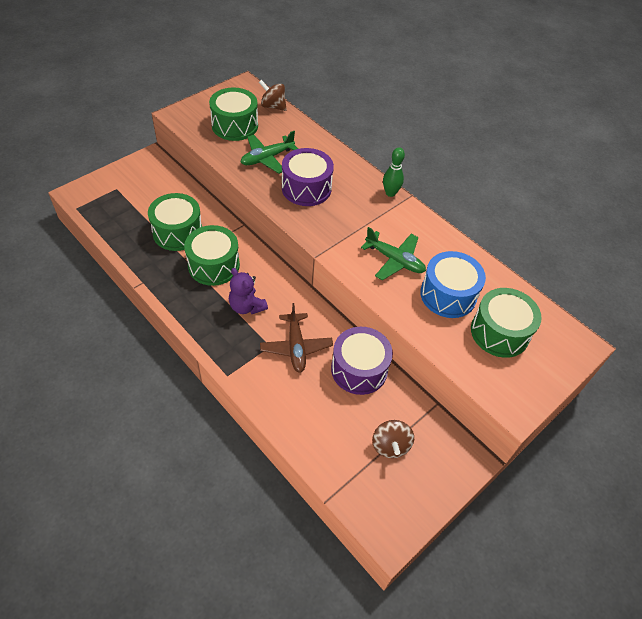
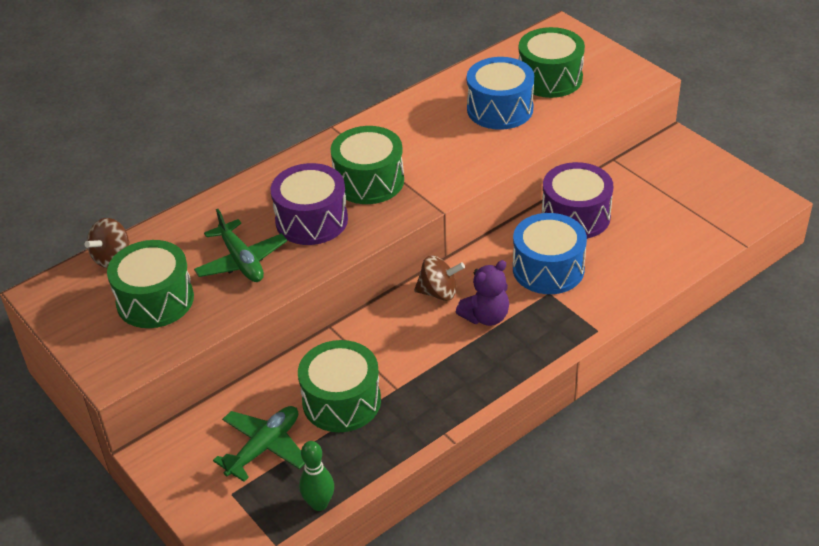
camera: 80 degrees left, 10 degrees down
(214, 265) = (411, 355): green drum -> green drum (369, 181)
(296, 347) = (548, 269): brown plane -> blue drum
(390, 193) = (327, 144): green bowling pin -> green bowling pin (319, 504)
(390, 445) = (671, 196): brown spinning top -> brown spinning top (439, 292)
(394, 260) = (447, 146): green plane -> green plane (264, 447)

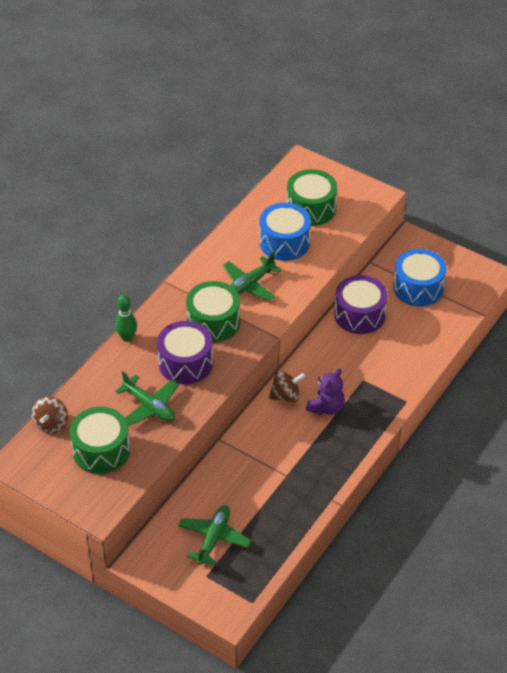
camera: 20 degrees left, 5 degrees up
(319, 504) = (269, 568): green bowling pin -> green bowling pin (127, 337)
(341, 401) = (252, 493): green drum -> none
(434, 147) = (249, 285): none -> green plane
(548, 269) = (355, 361): blue drum -> blue drum (418, 288)

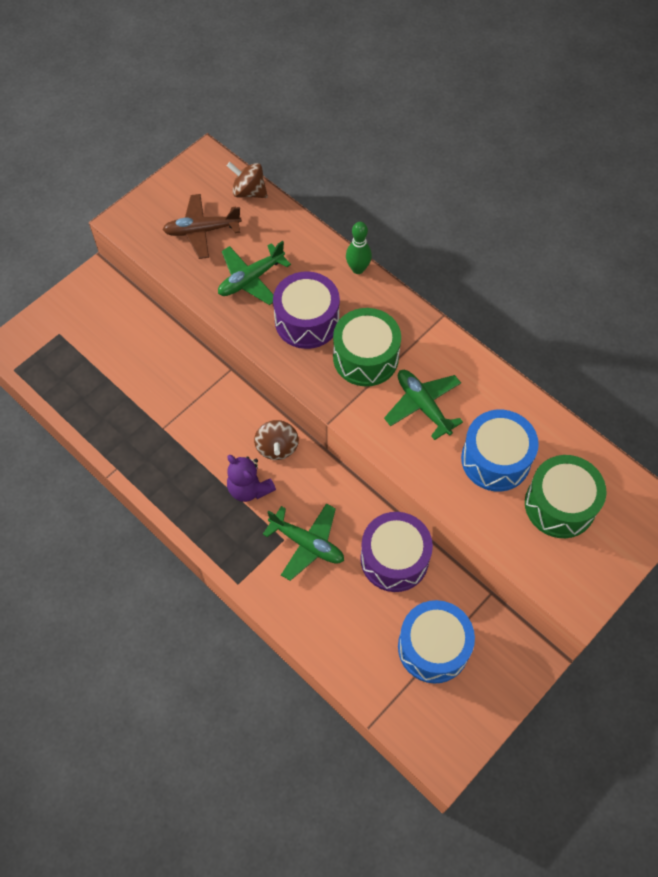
camera: 100 degrees right, 15 degrees up
(101, 450) = (202, 231): green drum -> brown plane
(213, 538) = (101, 346): green plane -> green plane (307, 543)

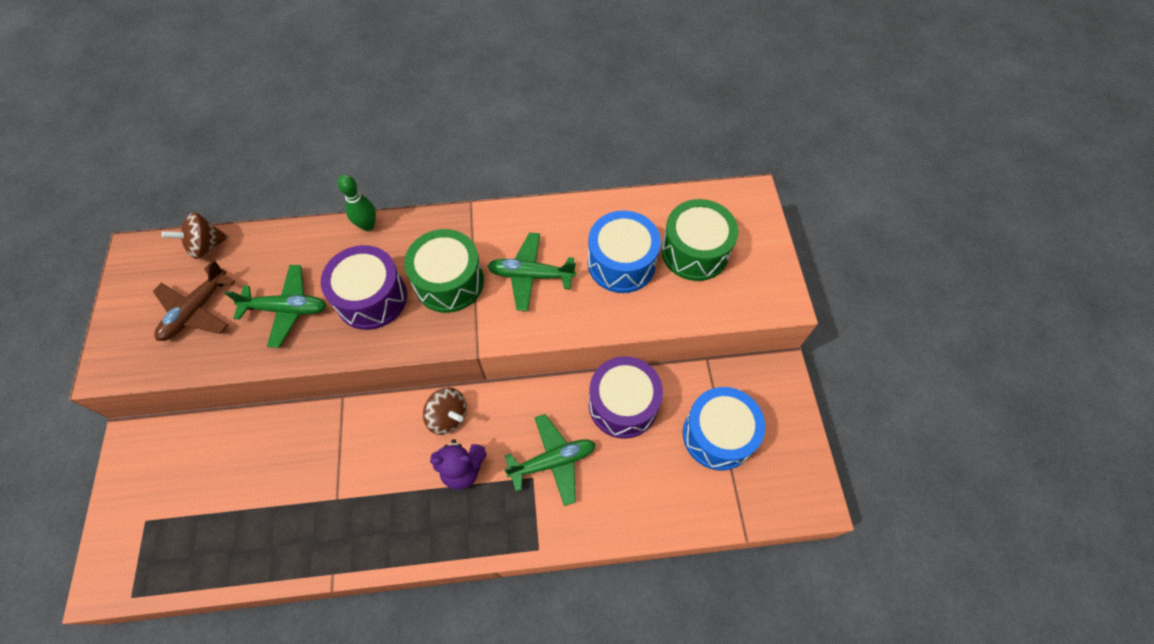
camera: 50 degrees left, 0 degrees up
(251, 279) = (286, 309): green plane -> green plane turned 90 degrees counterclockwise

